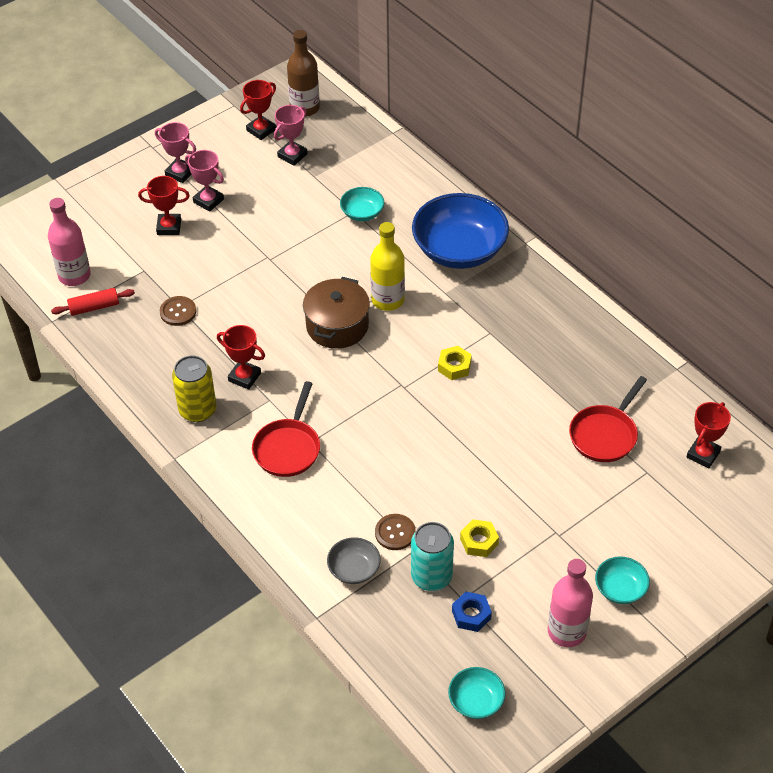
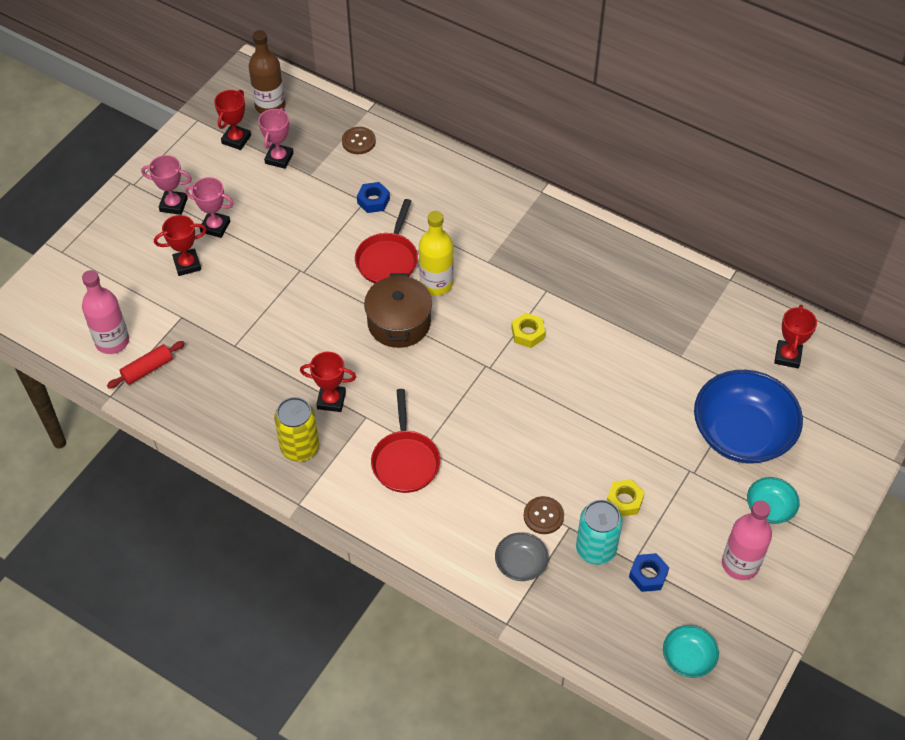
camera: 20 degrees left, 5 degrees up
(178, 312) = (235, 351): brown button -> brown button (358, 141)
(362, 213) = (373, 201): turquoise bowl -> blue nut
(459, 250) = (482, 214): blue bowl -> blue bowl (742, 433)
(605, 434) = (693, 362): red pan -> red pan (388, 259)

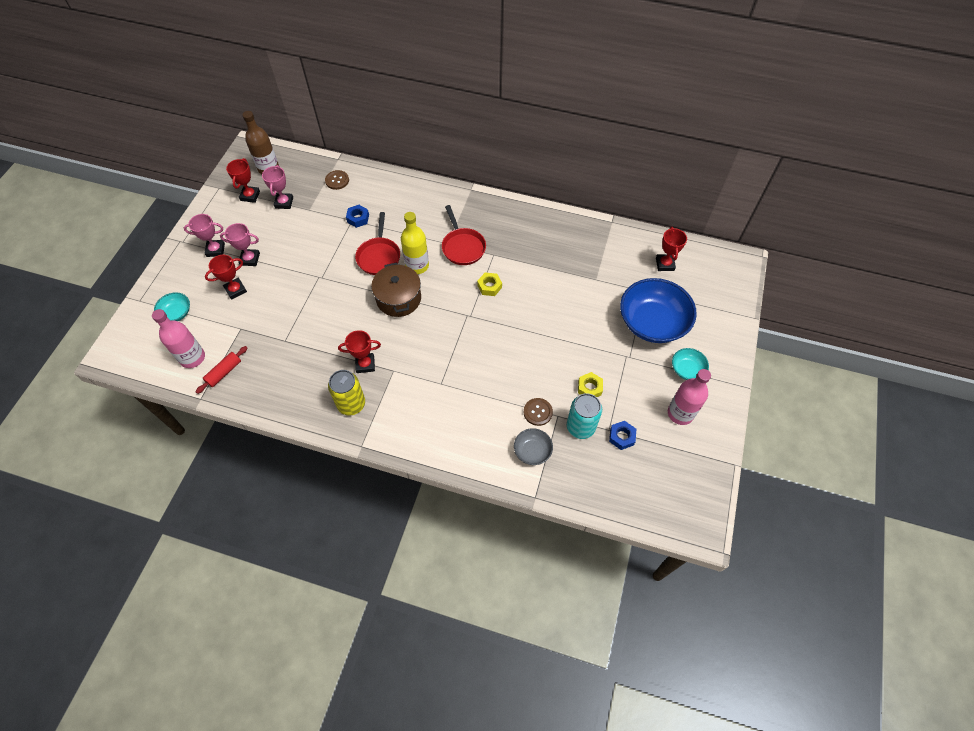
camera: 15 degrees left, 5 degrees up
(405, 461) = (430, 396): red pan -> red pan (462, 247)
(688, 658) = (667, 490): turquoise bowl -> turquoise bowl (176, 313)

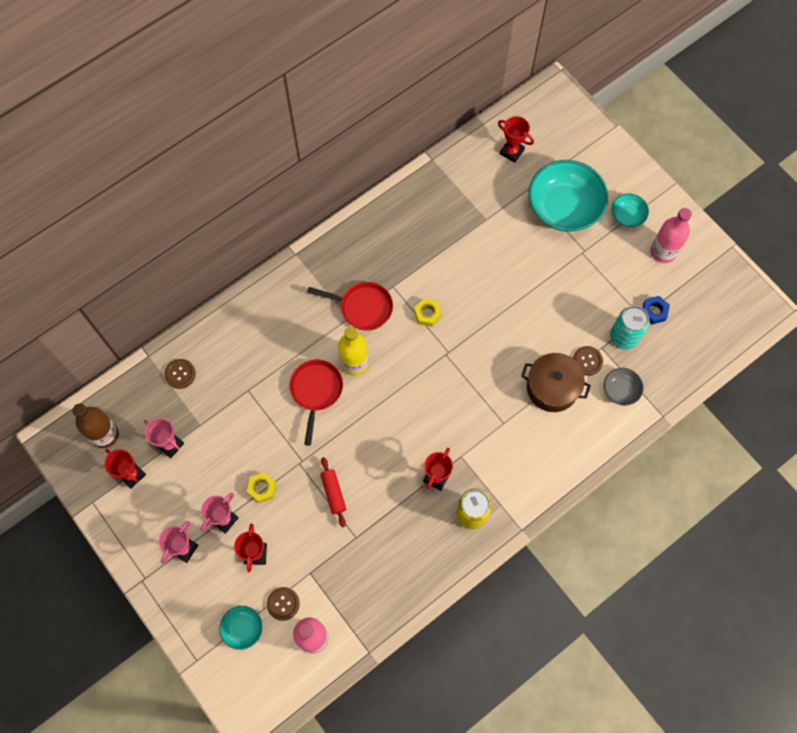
camera: 55 degrees left, 10 degrees up
(208, 326) = (283, 604): none -> brown button
(224, 372) = (353, 614): red rolling pin -> red rolling pin (333, 493)
(358, 218) = (250, 383): blue nut -> none
(379, 256) = (316, 391): red pan -> red pan turned 120 degrees counterclockwise
(398, 298) = (382, 403): brown pot -> brown pot (552, 387)
(589, 388) = (592, 304): yellow nut -> yellow nut (262, 488)
(652, 322) = (564, 207): blue bowl -> turquoise bowl

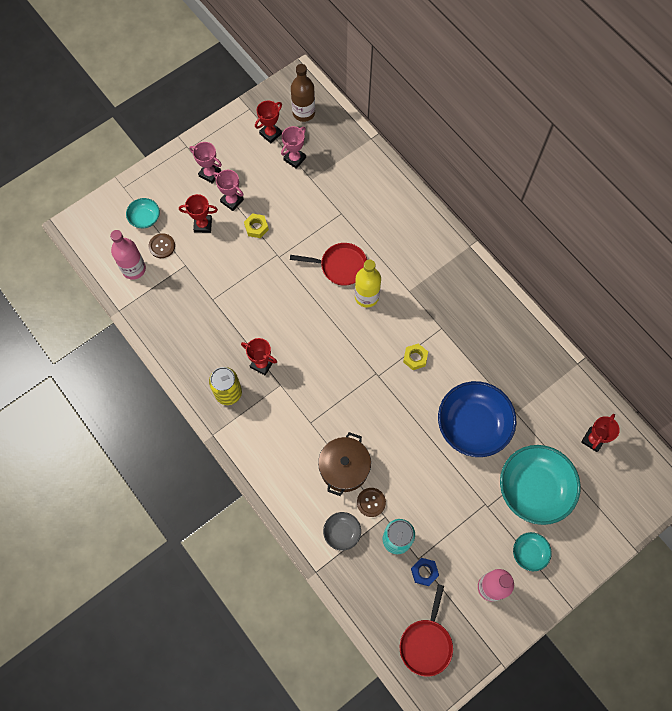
camera: 90 degrees right, 0 degrees up
(180, 374) = (355, 162): brown button -> none
(333, 493) = (250, 281): red rolling pin -> none
(363, 307) = (419, 303): red pan -> red pan (426, 643)
(500, 260) = (473, 425): none -> blue bowl

